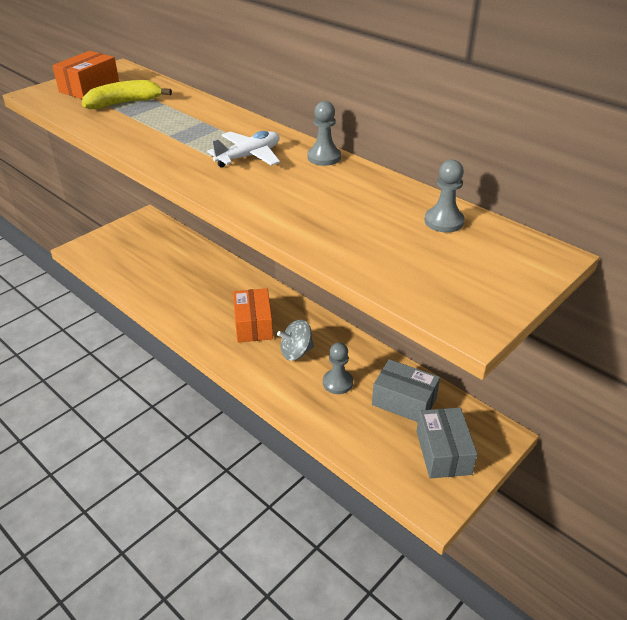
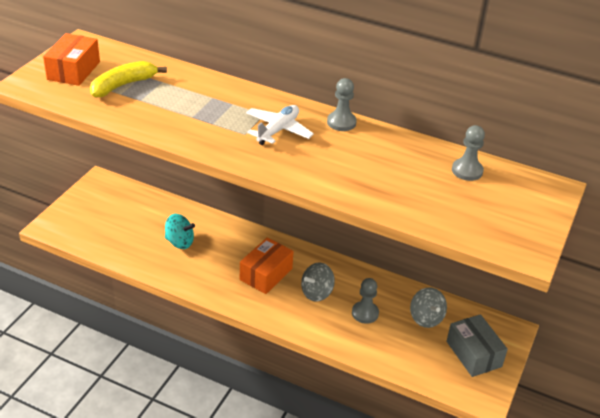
camera: 20 degrees left, 0 degrees up
(186, 281) = (179, 242): none -> turquoise spinning top
(253, 325) = (266, 274): orange box -> orange box turned 60 degrees clockwise
(404, 401) = (426, 318): grey box -> grey spinning top

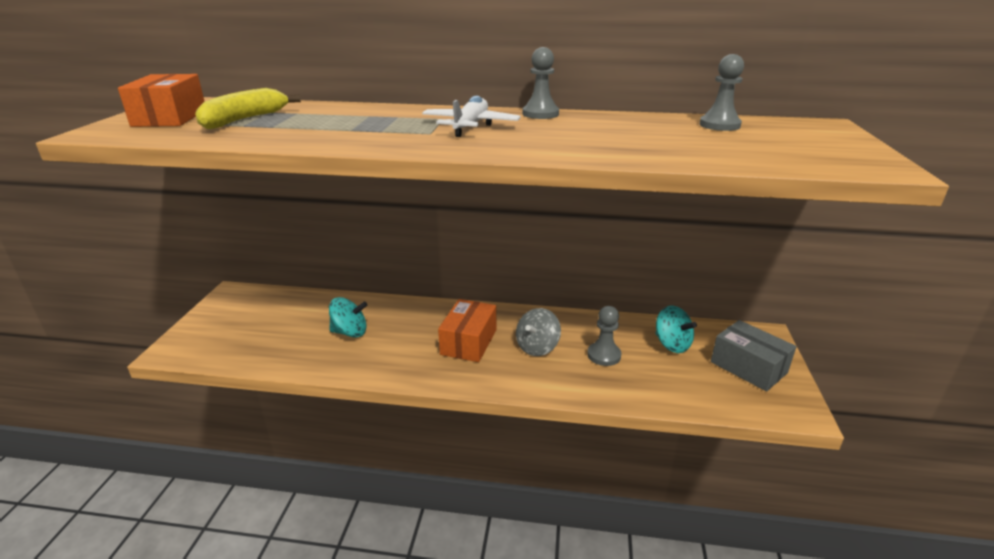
camera: 15 degrees left, 10 degrees down
(426, 318) = (672, 344): grey spinning top -> turquoise spinning top

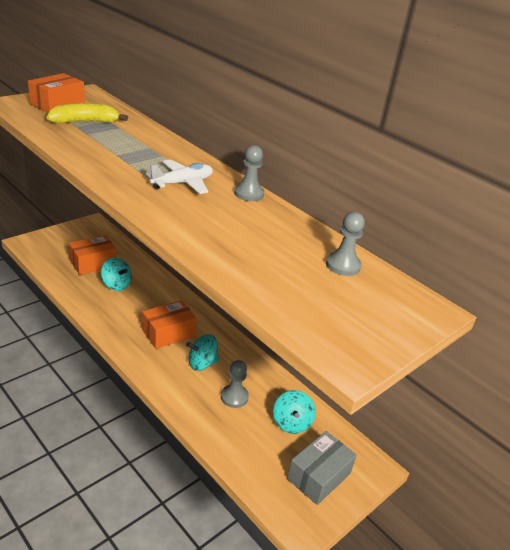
camera: 35 degrees right, 5 degrees up
(292, 327) = (93, 263): none -> orange box
(537, 347) = (202, 363): grey spinning top -> turquoise spinning top
(748, 367) = (319, 476): grey box -> grey box turned 45 degrees clockwise

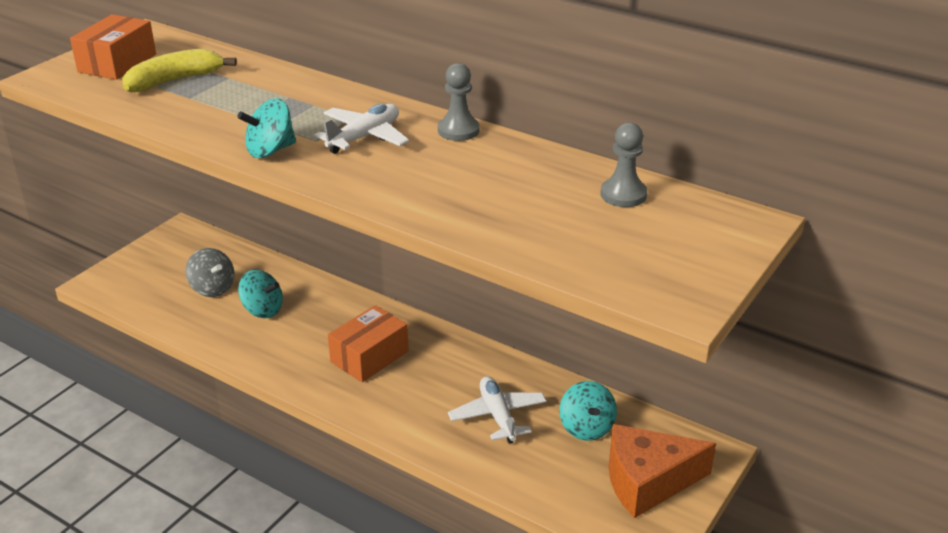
camera: 10 degrees left, 0 degrees up
(93, 263) = (212, 288): orange box -> grey spinning top
(202, 363) = (435, 384): turquoise spinning top -> turquoise spinning top (270, 150)
(234, 397) = (497, 416): grey pawn -> white plane
(319, 476) = (647, 481): grey box -> orange cheese

